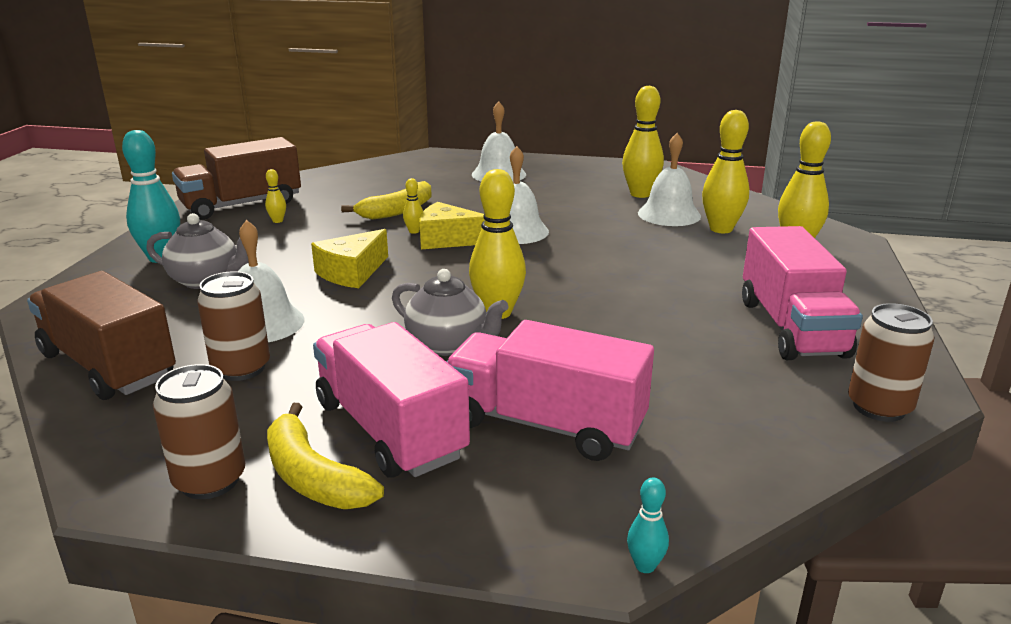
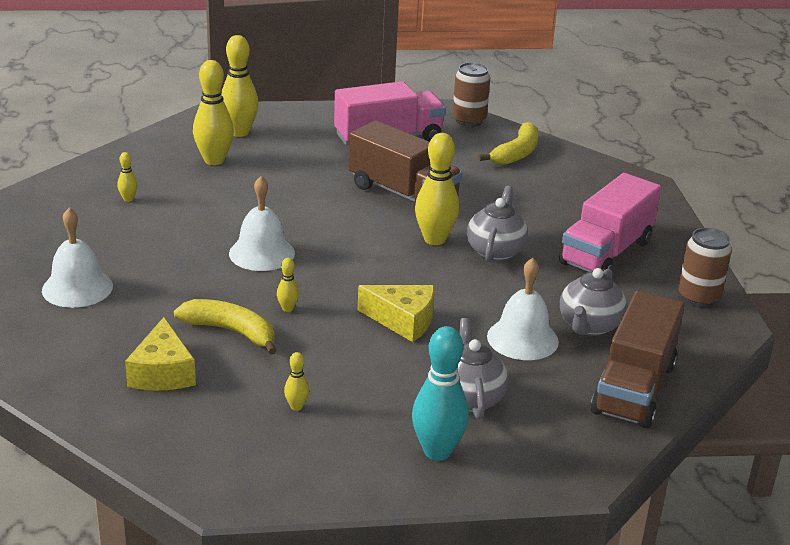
camera: 110 degrees left, 5 degrees up
(241, 205) = (254, 455): brown truck -> brown truck (403, 194)
(241, 368) = (589, 326): brown can -> grey teapot
(313, 477) = (666, 266): yellow banana -> yellow banana (516, 153)
(448, 239) = (300, 285): yellow cheese -> yellow cheese (162, 372)
(545, 424) = (560, 206): pink truck -> none
(640, 194) = (128, 199): yellow bowling pin -> yellow bowling pin, size x0.46
(645, 566) = (643, 174): turquoise bowling pin -> none
(669, 214) = (184, 183): white bell -> none

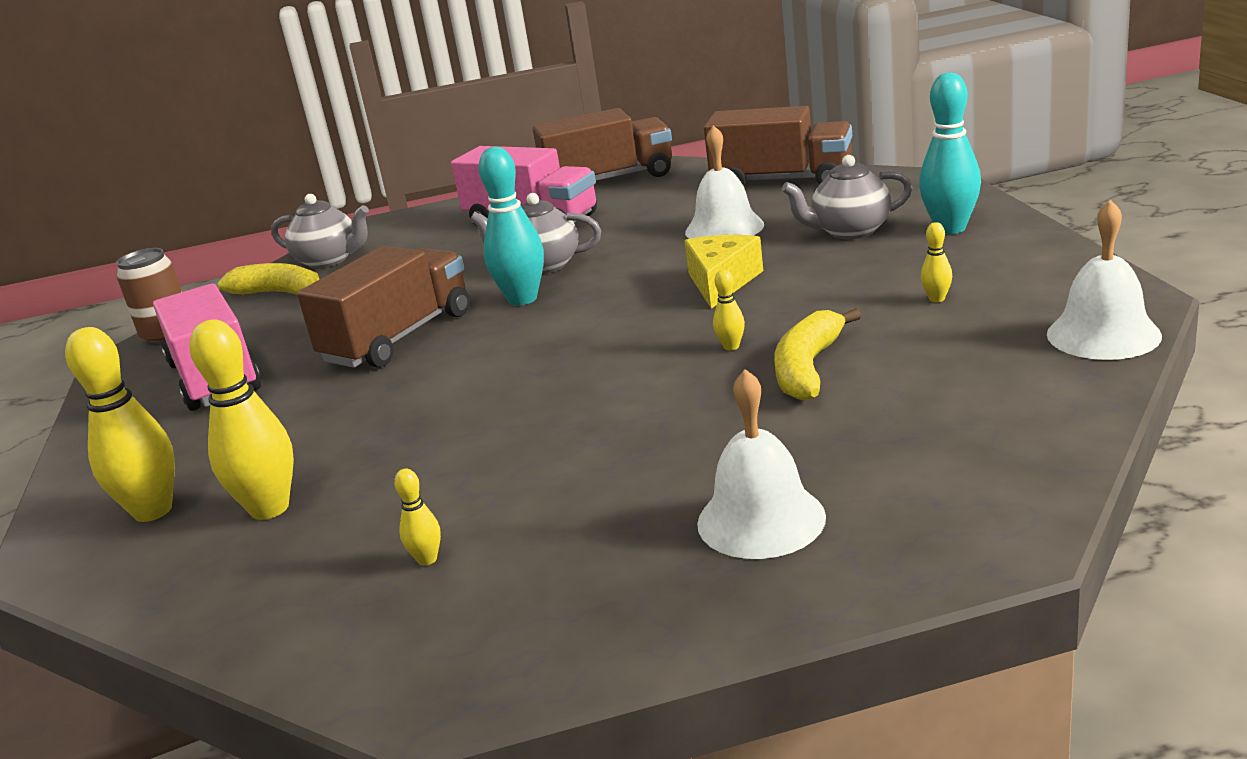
camera: 90 degrees left, 5 degrees down
(162, 372) = (937, 388): yellow cheese -> none
(262, 253) = (591, 394): white bell -> white bell (1103, 334)
(434, 239) = (522, 299): yellow bowling pin -> turquoise bowling pin
(589, 326) = (684, 208): grey teapot -> grey teapot (329, 260)
(698, 297) = (609, 180): brown can -> brown truck

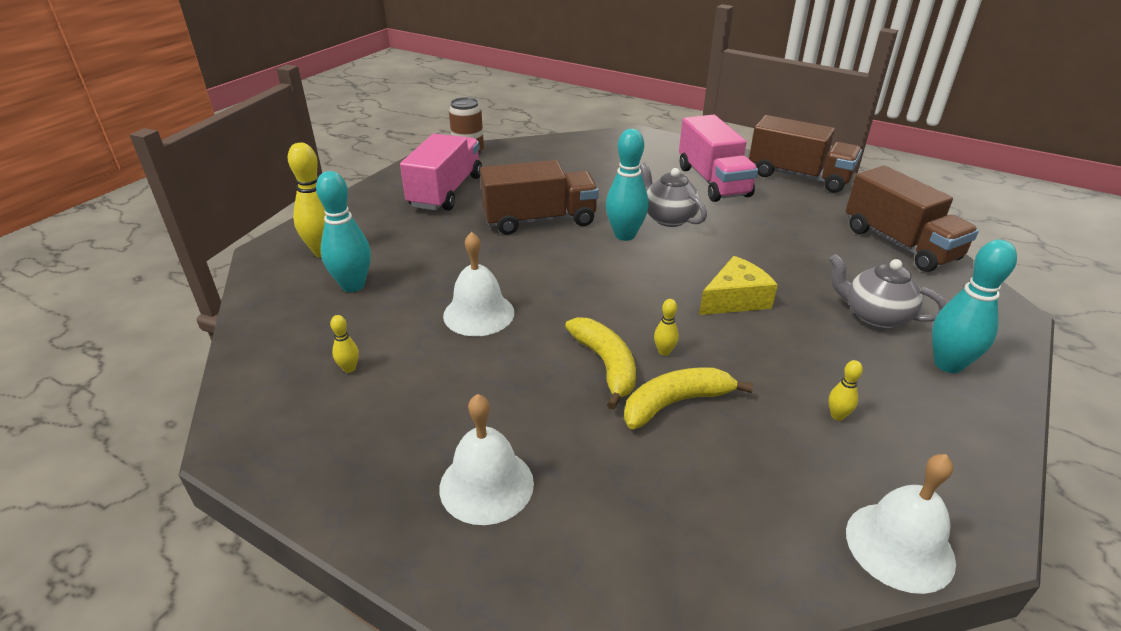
camera: 40 degrees right, 10 degrees up
(269, 508) = (353, 285): yellow bowling pin -> turquoise bowling pin
(281, 293) = (541, 156): yellow banana -> yellow banana (606, 365)
(329, 260) = (588, 147): grey teapot -> none
(724, 228) = (803, 258): white bell -> white bell (478, 314)

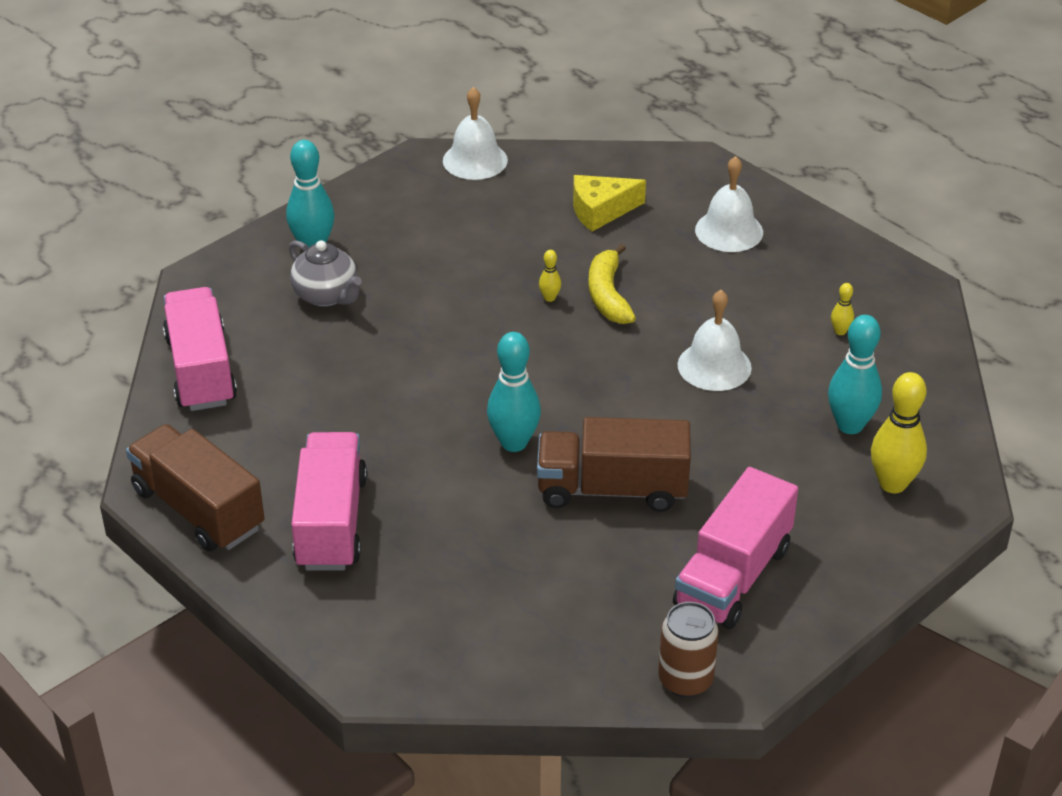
camera: 165 degrees left, 5 degrees up
(668, 218) = (442, 461): grey teapot -> none
(676, 403) = (564, 257): yellow banana -> none
(735, 299) = (446, 336): yellow cheese -> yellow cheese (601, 211)
(837, 415) = (444, 228): yellow bowling pin -> none
(900, 244) = (201, 370): brown truck -> pink truck

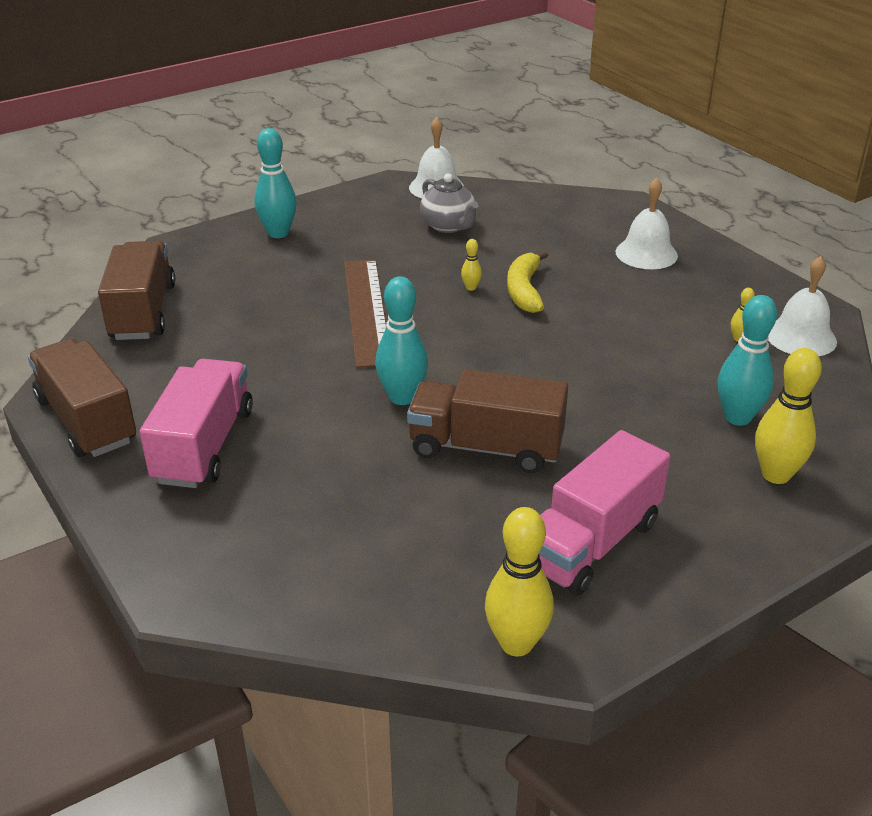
camera: 10 degrees right, 5 degrees down
(201, 370) = (143, 312): pink truck -> brown truck
(327, 296) = (275, 268): grey teapot -> grey teapot (449, 226)
(446, 341) = (367, 311): none -> brown ruler
(601, 211) = (534, 230): yellow cheese -> none
(685, 680) = (516, 643): brown can -> yellow bowling pin
(714, 366) = (611, 354): white bell -> white bell (800, 337)

